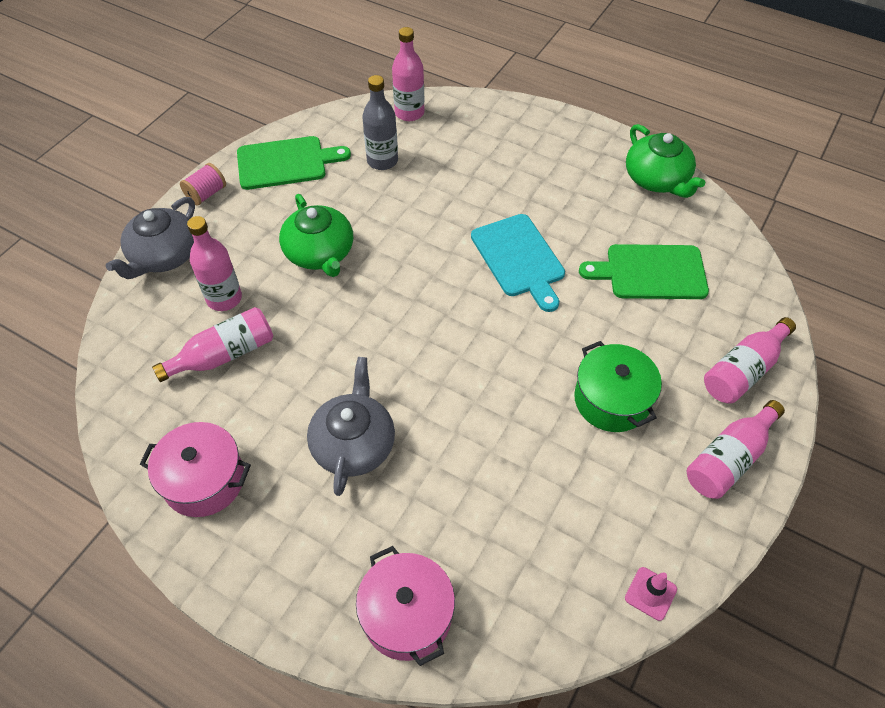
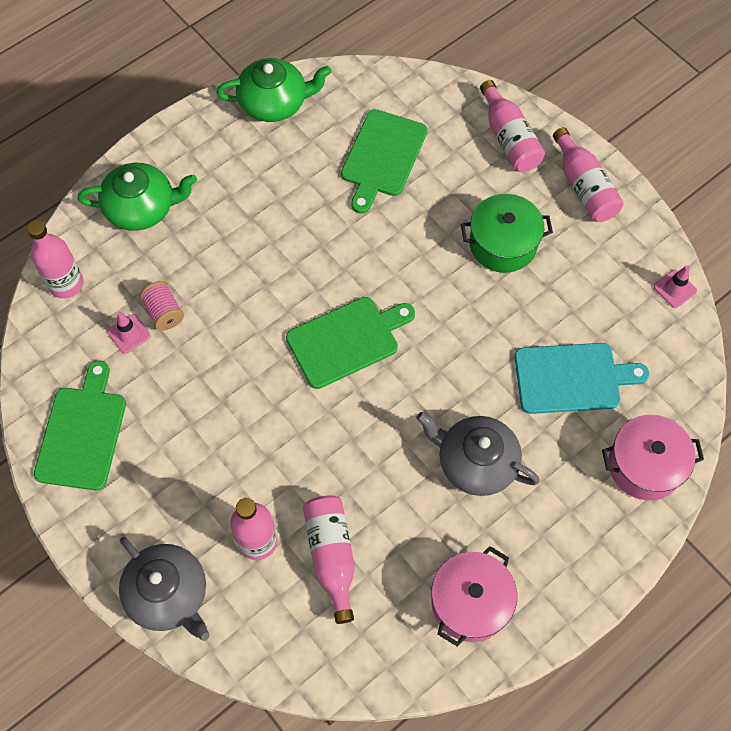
camera: 70 degrees left, 10 degrees up
(206, 194) = (92, 530): pink spool -> pink spool (164, 312)
(320, 253) = (235, 432): green teapot -> green teapot (142, 208)
(382, 161) = (129, 334): grey bottle -> pink traffic cone
(440, 303) = (346, 340): none -> green cutting board
(519, 258) = (321, 255): turquoise cutting board -> turquoise cutting board (572, 378)

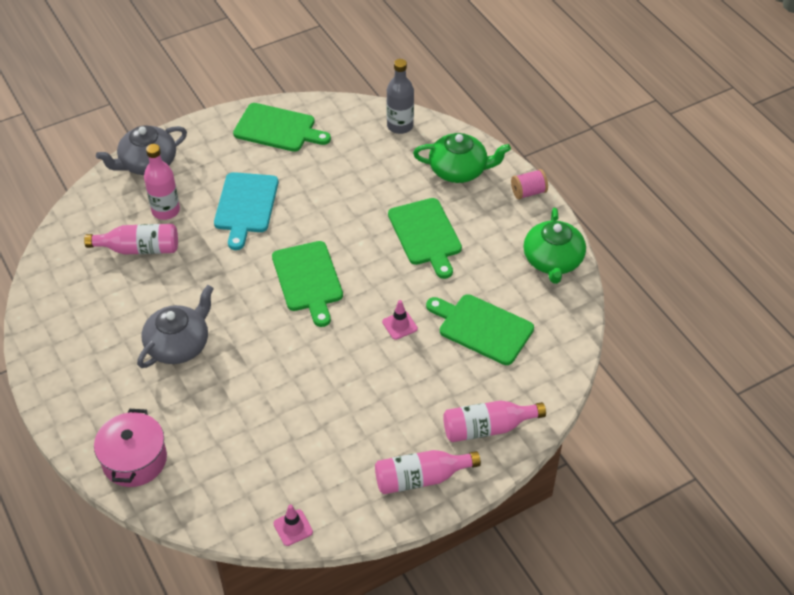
camera: 100 degrees right, 15 degrees down
(66, 284) = (400, 126): pink bottle -> grey bottle
(129, 334) = (349, 156): pink traffic cone -> pink traffic cone (399, 325)
(142, 208) = (459, 170): green teapot -> green teapot turned 90 degrees counterclockwise
(164, 312) = (362, 176): pink spool -> pink spool (528, 192)
(254, 228) = (426, 234): none -> green cutting board
(470, 602) = (73, 322): pink pot -> none
(503, 244) = (373, 401): green pot -> none
(572, 378) = (229, 425): turquoise cutting board -> turquoise cutting board (246, 206)

